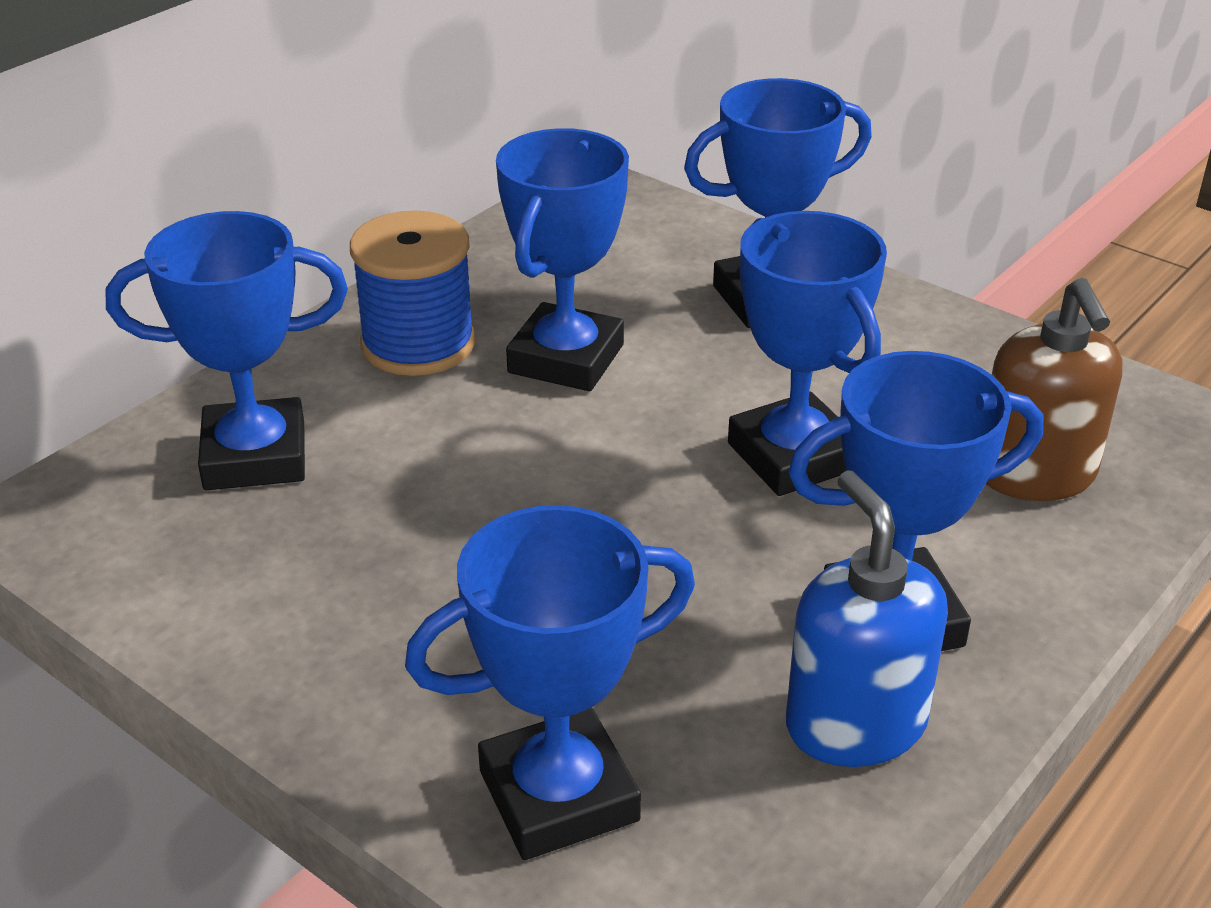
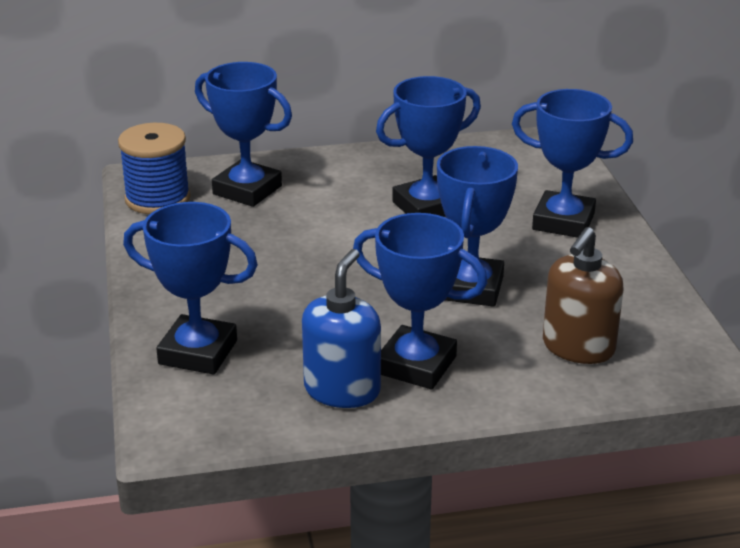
camera: 40 degrees right, 5 degrees down
(418, 344) = (370, 175): blue spool -> blue spool (157, 198)

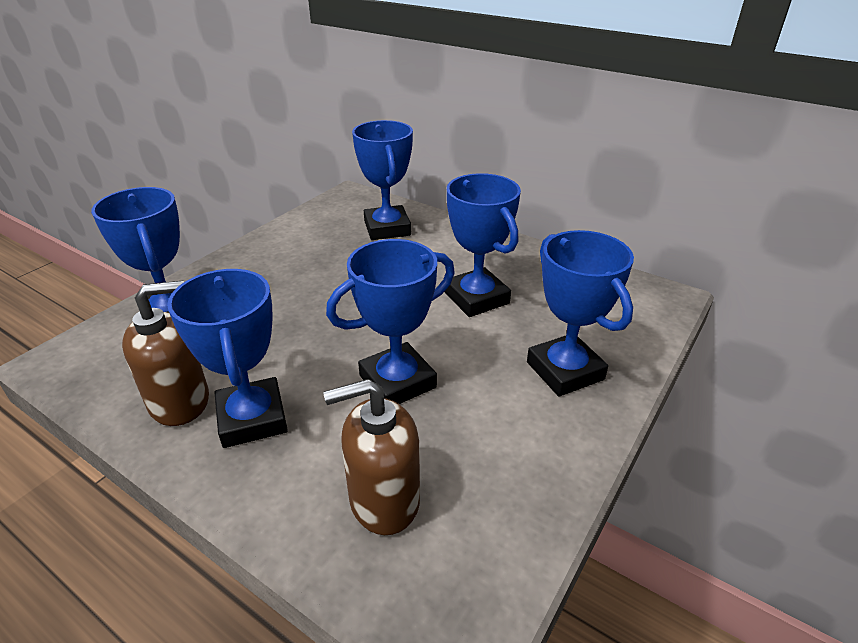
camera: 45 degrees right, 5 degrees up
(157, 198) = (333, 210): blue spool -> none
(342, 390) = (180, 402): blue soap dispenser -> brown soap dispenser
(426, 207) = (476, 298): blue trophy -> blue trophy turned 45 degrees clockwise

